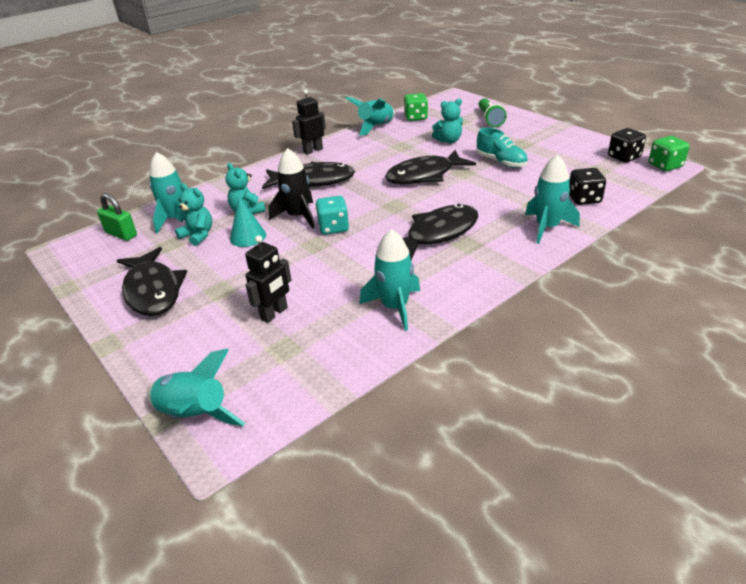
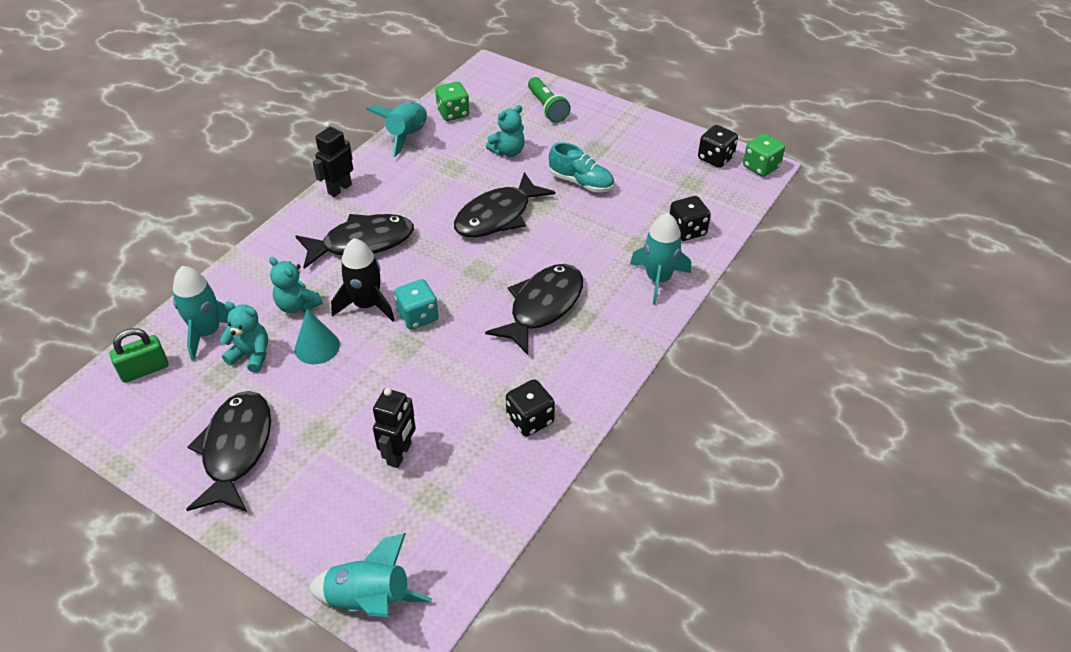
camera: 20 degrees left, 10 degrees up
(121, 234) = (145, 370): green padlock -> green padlock turned 45 degrees counterclockwise
(153, 290) = (236, 449): black fish -> black fish turned 135 degrees counterclockwise
(395, 307) = (530, 419): turquoise rocket -> black dice

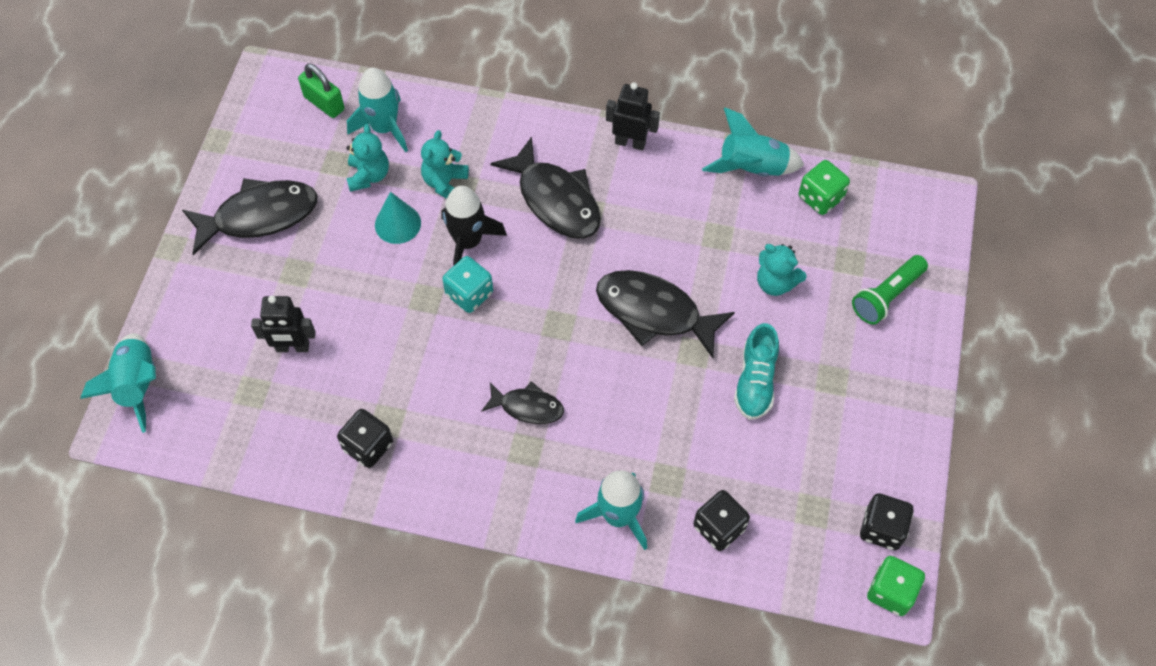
camera: 70 degrees right, 15 degrees up
(542, 307) = (527, 407): black fish -> black fish, size x0.57

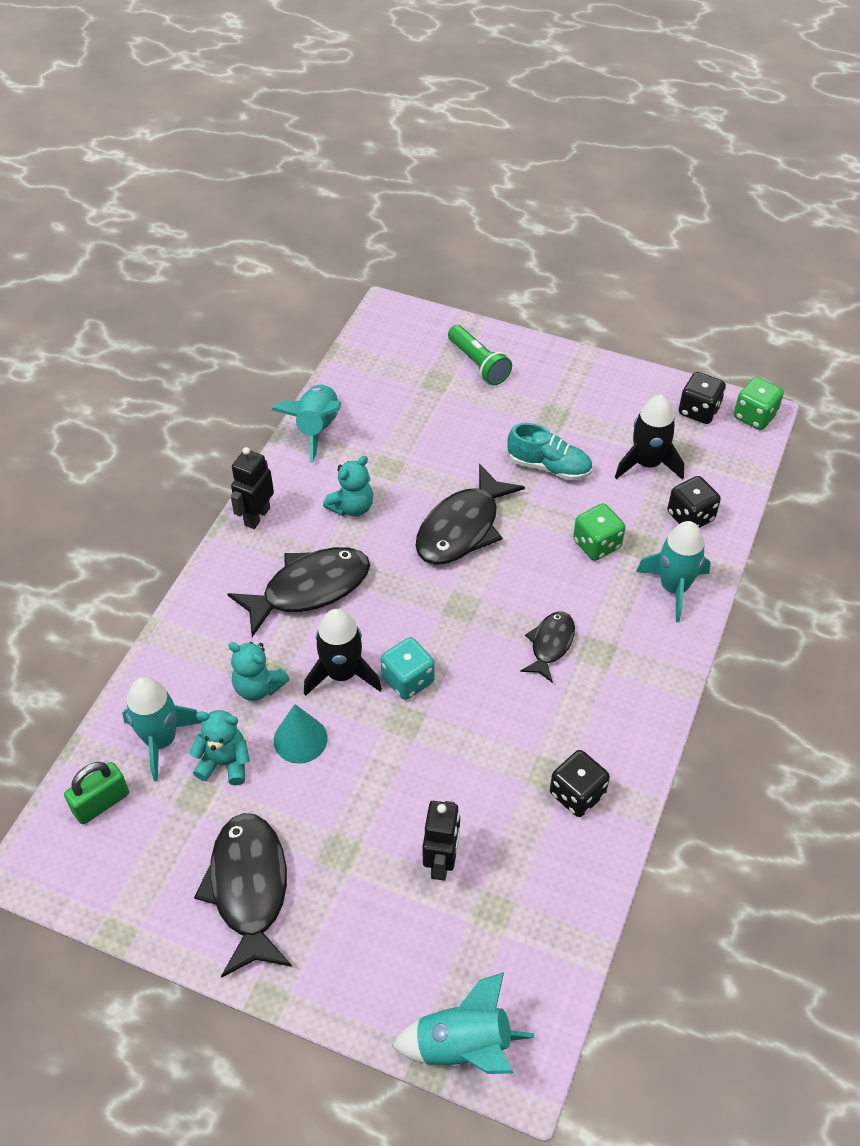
camera: 80 degrees left, 10 degrees down
(775, 283) = (448, 434): turquoise teddy bear -> turquoise teddy bear (352, 507)
(785, 479) = (647, 463): none -> black rocket
(820, 198) = (364, 387): green dice -> green dice (597, 544)

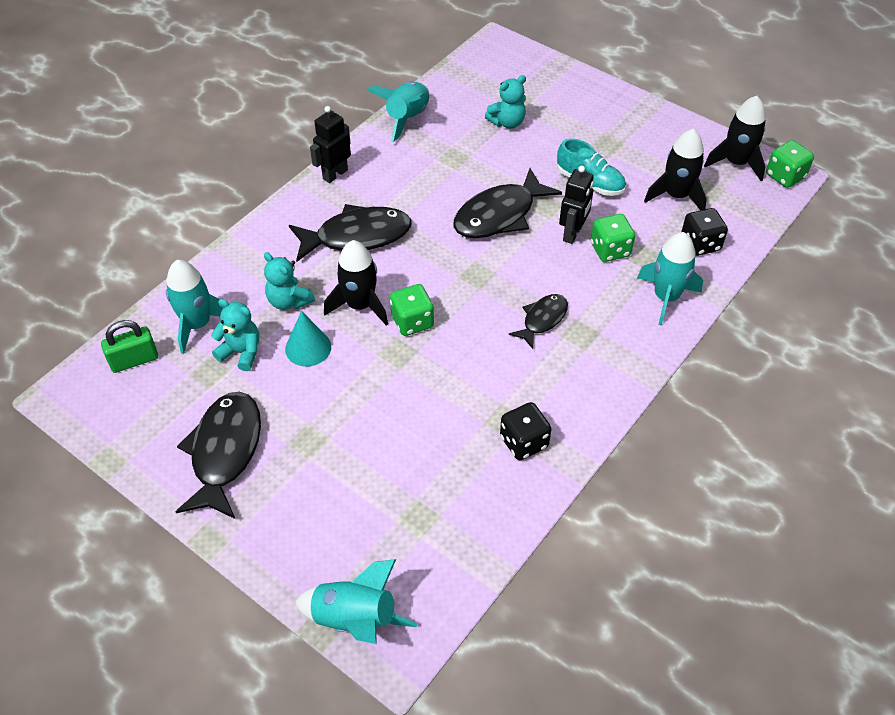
camera: 15 degrees right, 0 degrees up
(352, 507) = (414, 182): turquoise teddy bear -> turquoise teddy bear (507, 122)
(408, 680) = (412, 321): turquoise dice -> green dice
(441, 862) = (389, 469): black robot -> black robot (572, 233)
(478, 364) = (557, 94): green flashlight -> none
(699, 411) = (736, 163): black dice -> black rocket

